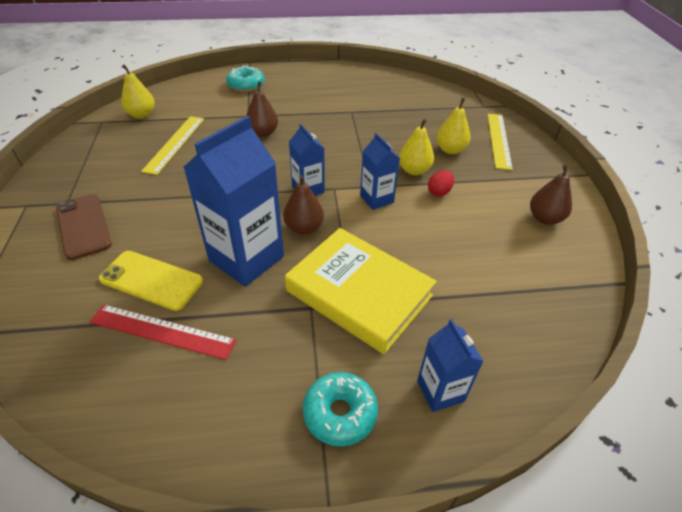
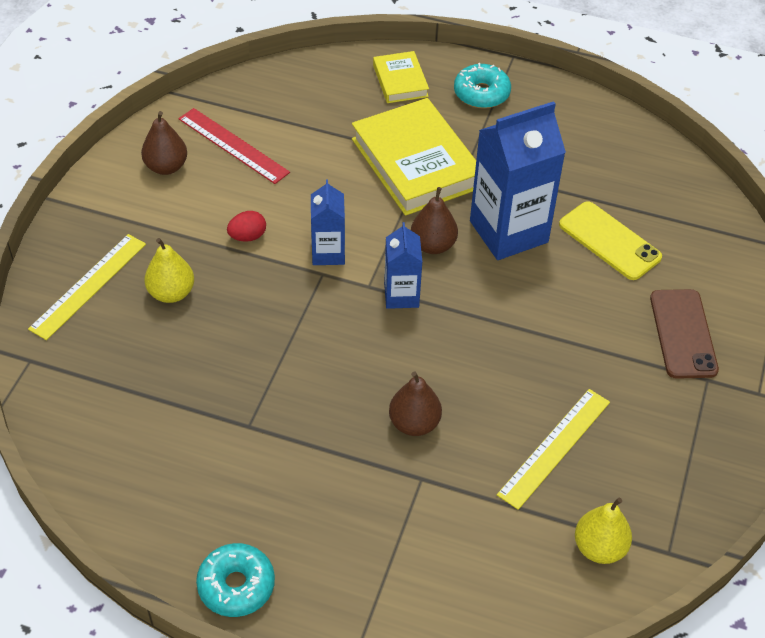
camera: 155 degrees left, 5 degrees up
(162, 331) = (604, 191): red ruler -> red ruler (233, 145)
(246, 85) = (390, 577): turquoise donut -> turquoise donut (236, 585)
(414, 170) = (249, 277): yellow pear -> none
(440, 391) = (400, 81): blue carton -> yellow book

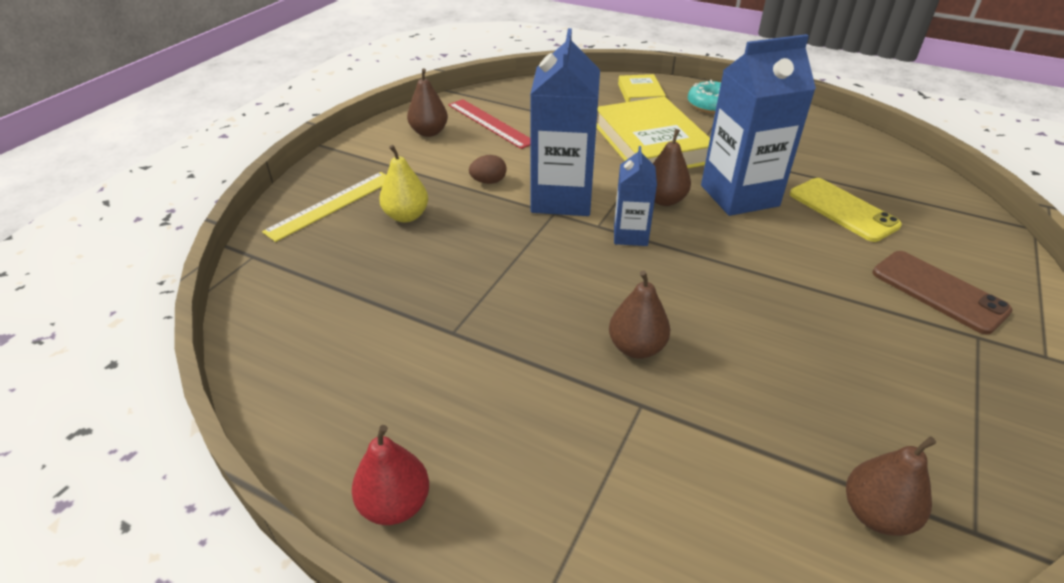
camera: 10 degrees right, 10 degrees down
(236, 585) = (395, 504): turquoise donut -> red pear
(247, 236) = (488, 181): red egg -> brown egg
(328, 253) = (562, 198): blue carton -> blue carton, size x1.87
(554, 447) = (803, 388): yellow ruler -> none
(599, 548) = (876, 514): yellow pear -> brown pear
(683, 334) = (938, 291): brown phone -> brown phone turned 45 degrees counterclockwise

